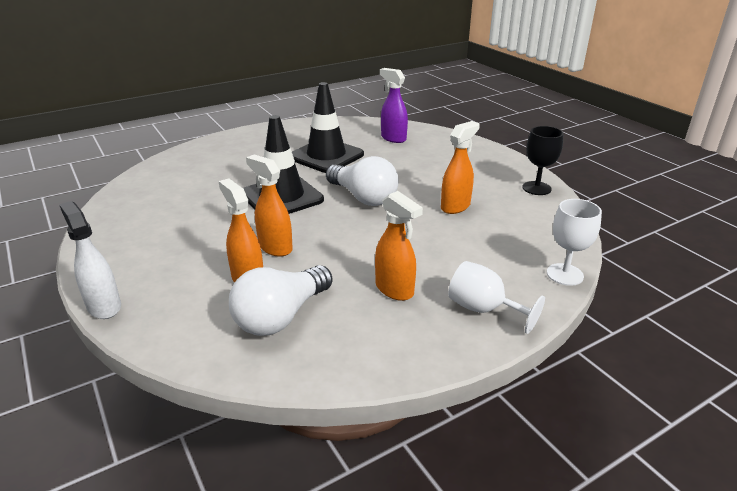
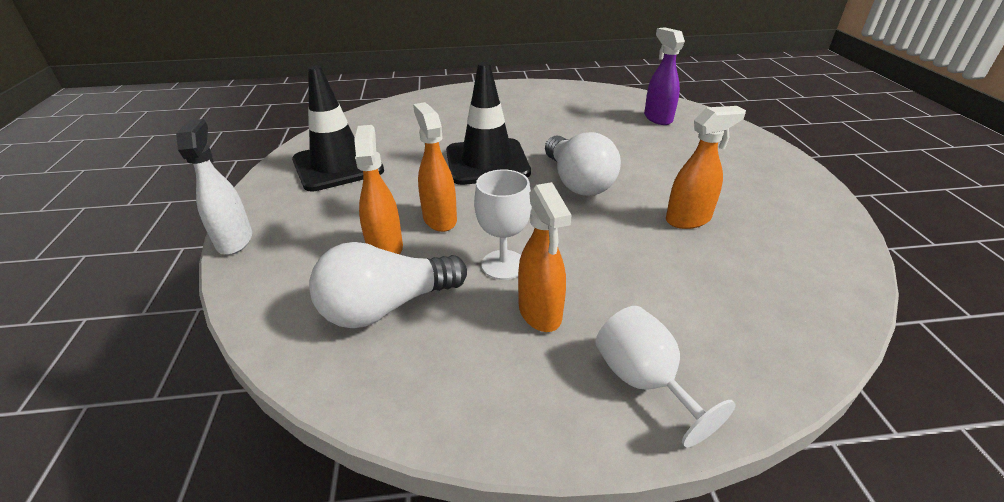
camera: 25 degrees right, 5 degrees up
(326, 156) = (566, 125): black traffic cone -> black traffic cone (338, 165)
(536, 188) = (823, 219): black goblet -> none
(564, 274) = (804, 365): white goblet -> white goblet (503, 265)

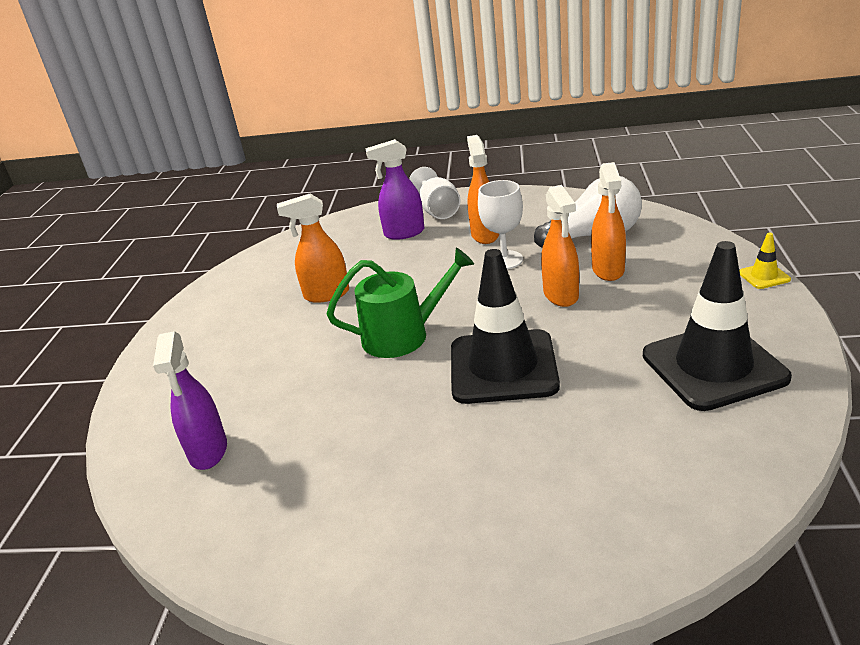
camera: 165 degrees left, 5 degrees down
(235, 240) = (764, 276): white spray bottle -> yellow traffic cone
(577, 182) = (403, 335): white light bulb -> green watering can
(668, 320) = (404, 233): none -> purple spray bottle

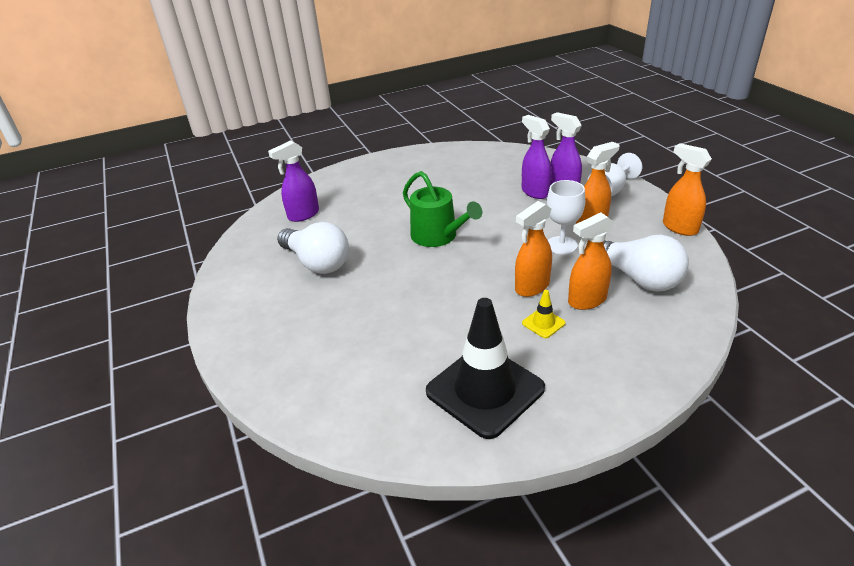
camera: 60 degrees right, 5 degrees up
(326, 294) = (464, 190): orange spray bottle -> orange spray bottle (679, 227)
(355, 457) = (317, 262): none -> white light bulb
(388, 250) = (534, 192): none -> purple spray bottle
(503, 367) = (427, 288): black traffic cone -> none
(764, 276) = (648, 396): yellow traffic cone -> yellow traffic cone (543, 323)

